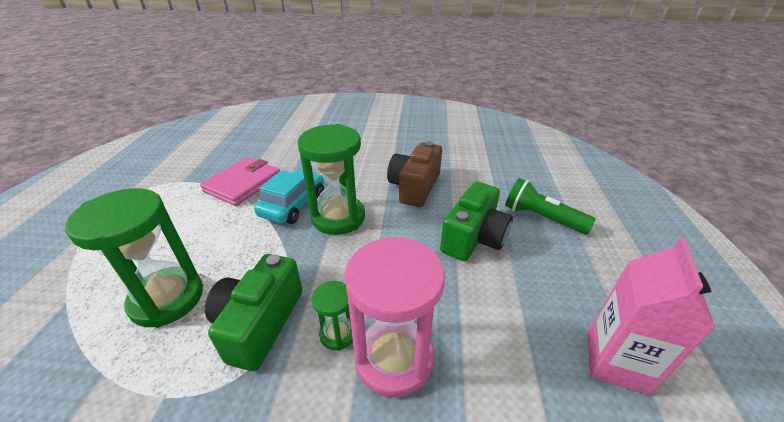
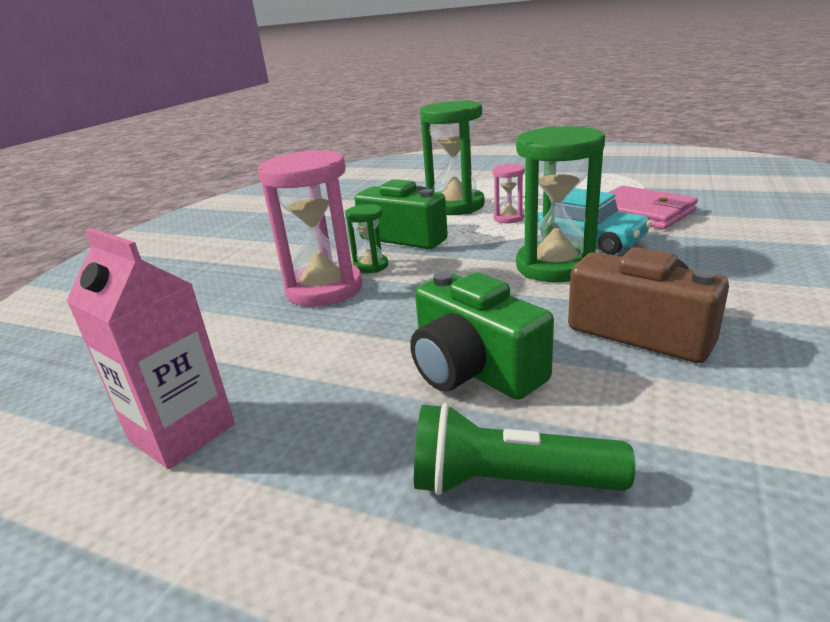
camera: 110 degrees right, 10 degrees down
(228, 250) = (508, 218): none -> pink hourglass
(541, 217) = (508, 482): green flashlight -> green flashlight turned 135 degrees counterclockwise

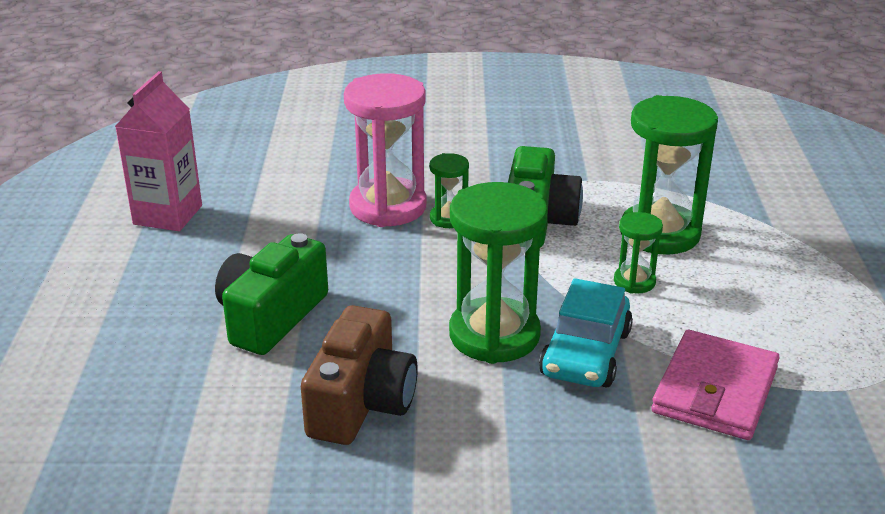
camera: 65 degrees right, 5 degrees up
(508, 218) = (634, 282): pink hourglass -> green hourglass
(508, 482) = (141, 354): green flashlight -> none

